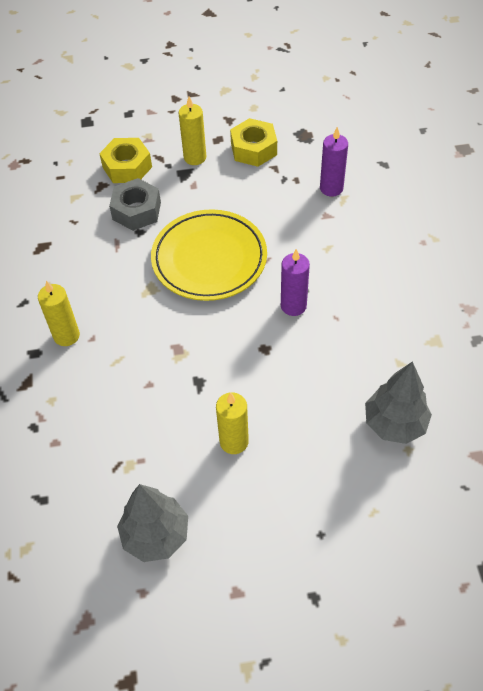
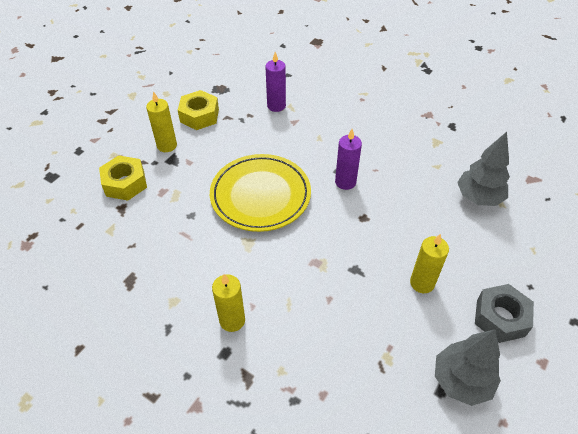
camera: 50 degrees left, 5 degrees down
(136, 211) = (171, 204): grey nut -> grey nut (500, 318)

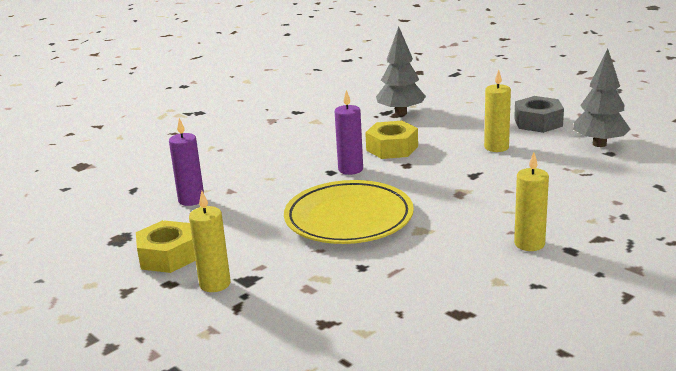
camera: 75 degrees left, 25 degrees down
(125, 183) = (276, 320): yellow nut -> yellow nut (392, 148)

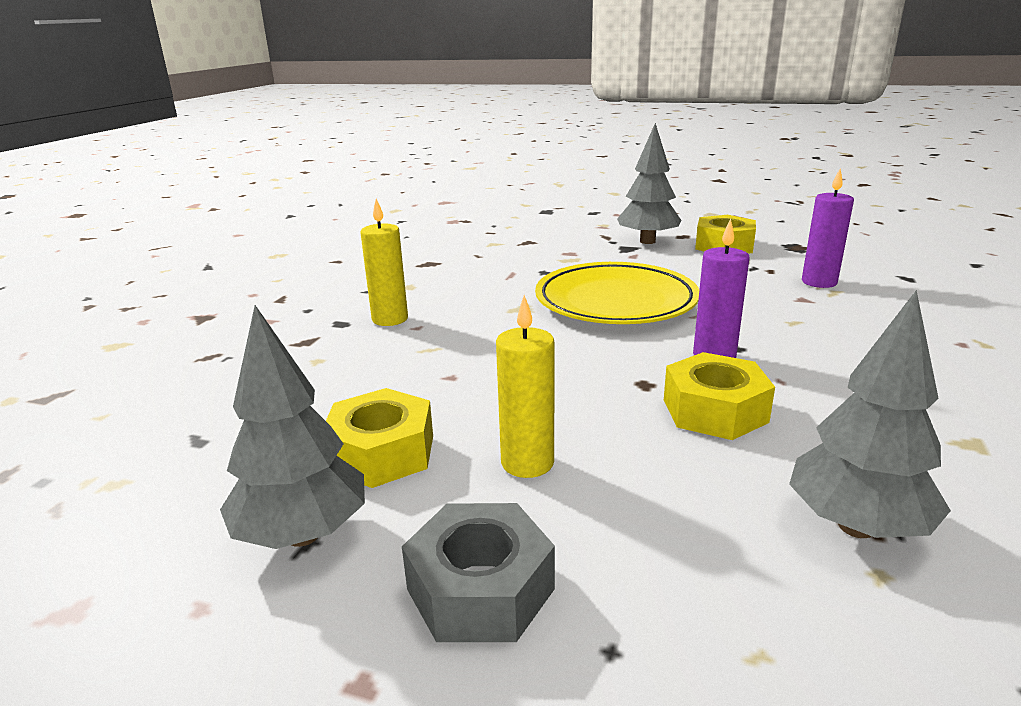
camera: 150 degrees right, 0 degrees up
(215, 284) = (647, 241): yellow candle -> grey tree
(561, 163) = (382, 453): none -> yellow nut

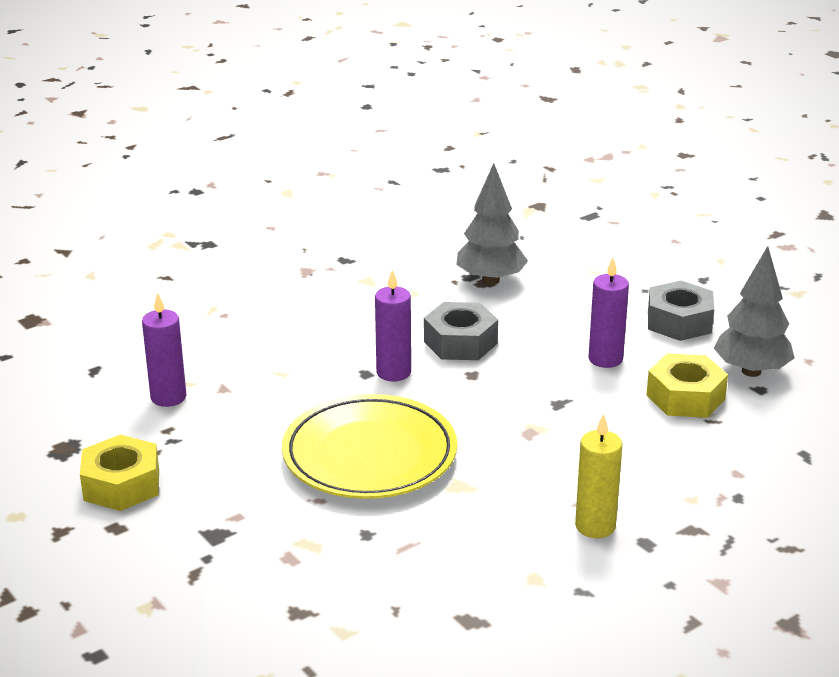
camera: 145 degrees left, 5 degrees up
(527, 463) = (605, 359): yellow candle -> purple candle
(647, 241) = (173, 536): grey tree -> none
(714, 411) = (460, 342): yellow nut -> grey nut

